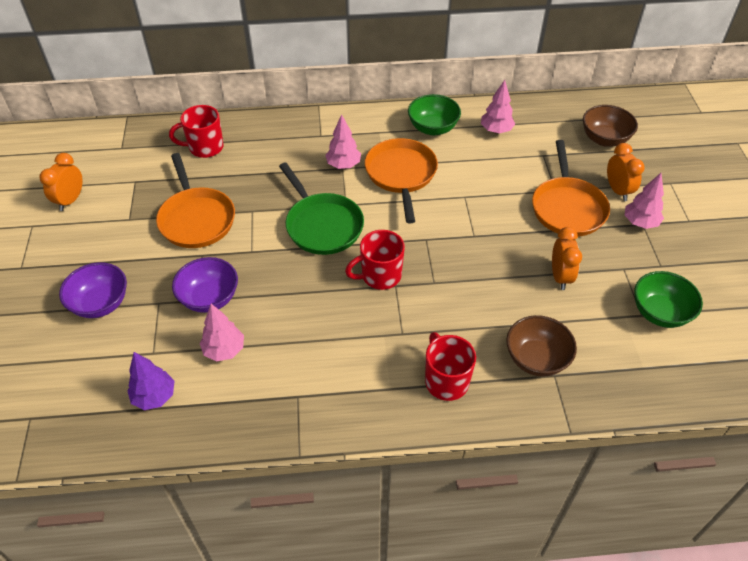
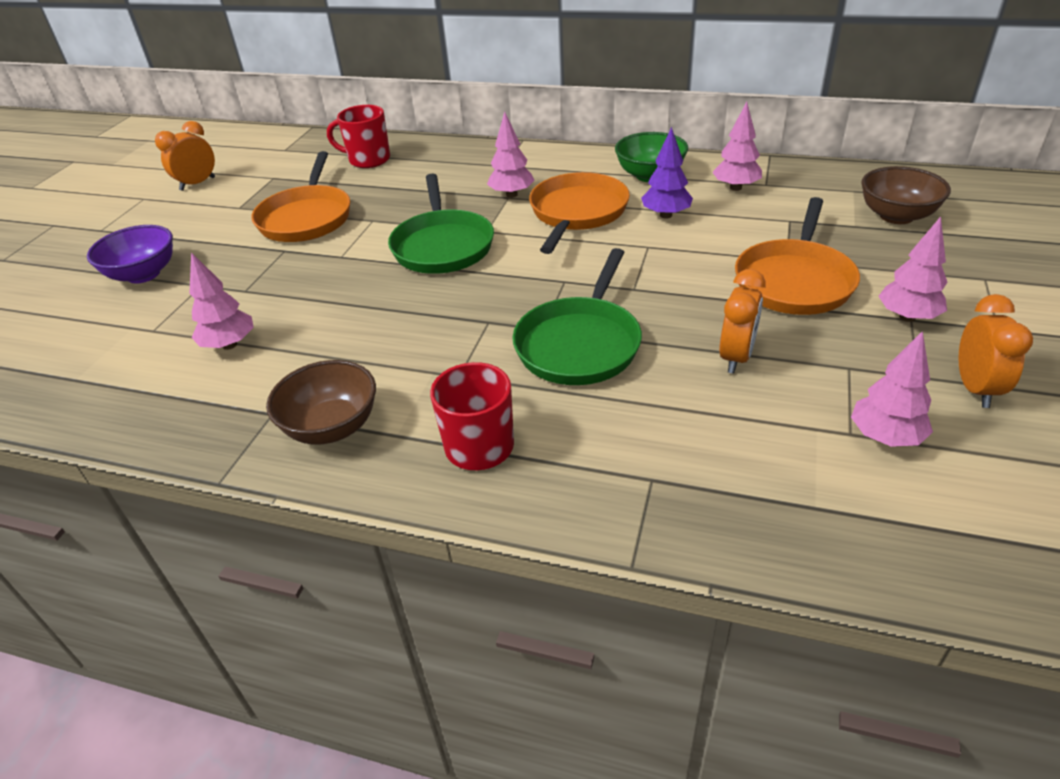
camera: 25 degrees right, 10 degrees down
(154, 396) = (115, 373): purple tree -> purple tree (665, 215)
(209, 298) = (257, 291): purple bowl -> none
(380, 276) = (476, 308): red mug -> none
(464, 289) = (580, 344): none -> green pan
(536, 359) = (635, 451): brown bowl -> brown bowl (332, 427)
(618, 190) = (888, 274): orange clock -> orange clock (975, 389)
(659, 313) = (885, 437): green bowl -> pink tree

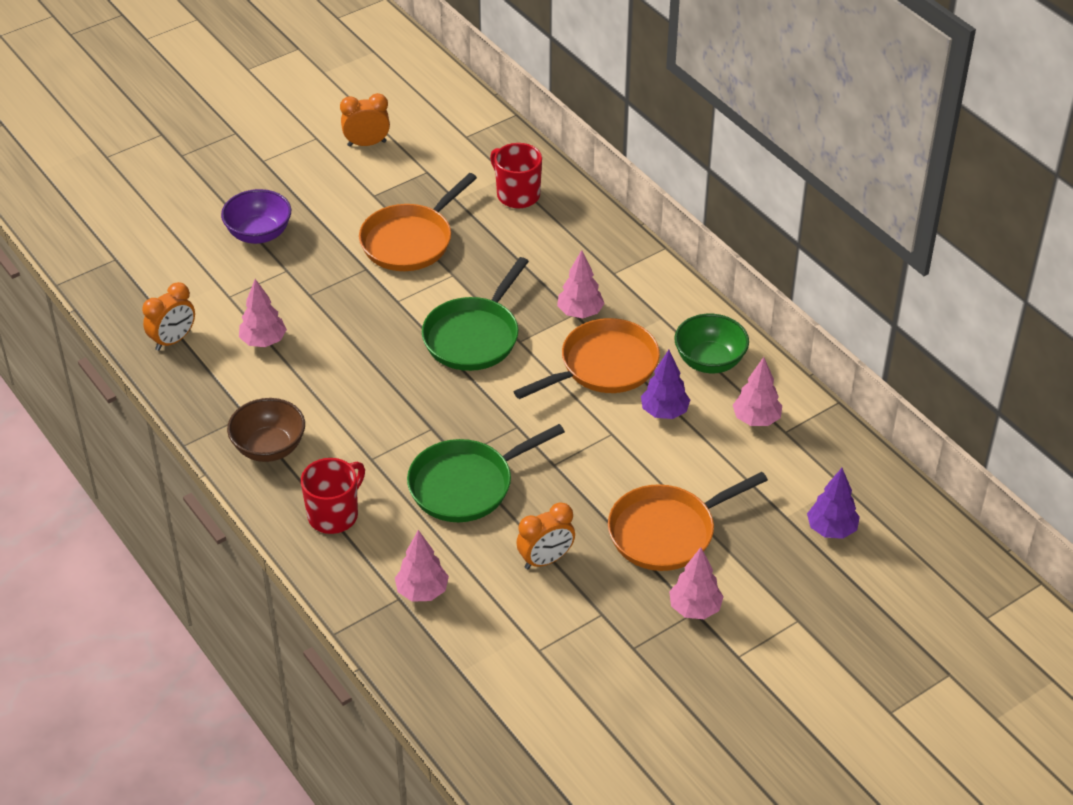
camera: 35 degrees right, 5 degrees up
(885, 437) = (554, 665): pink tree -> pink tree (422, 591)
(896, 216) = (831, 529): brown bowl -> purple tree
(975, 389) = (653, 678): orange clock -> orange clock (173, 340)

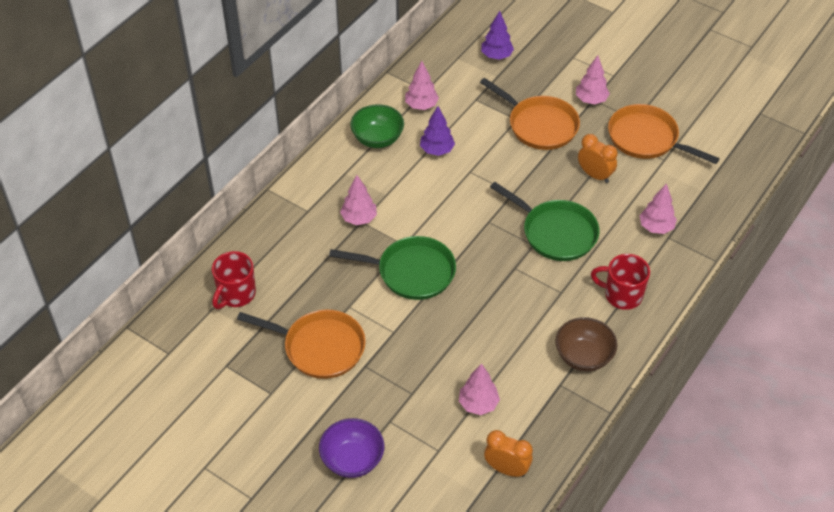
camera: 110 degrees left, 5 degrees up
(367, 143) = (201, 424): orange clock -> none
(604, 366) = (408, 191): orange pan -> orange pan (646, 139)

